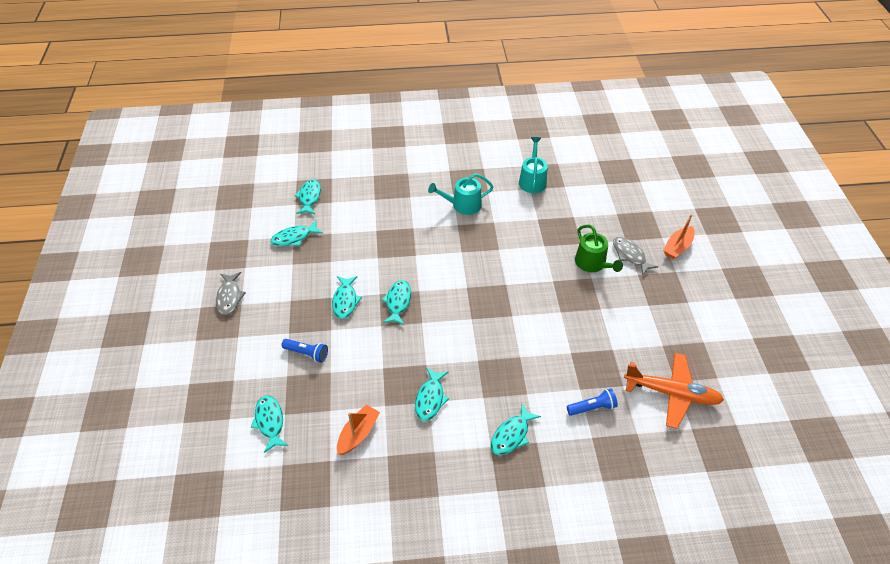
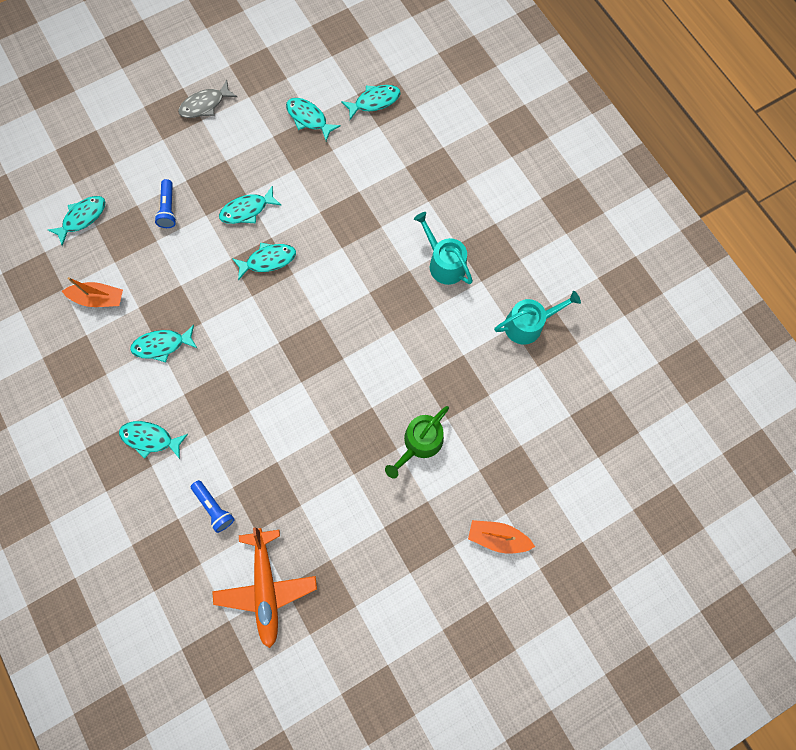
camera: 65 degrees right, 25 degrees up
(630, 255) = (454, 483): grey fish -> none

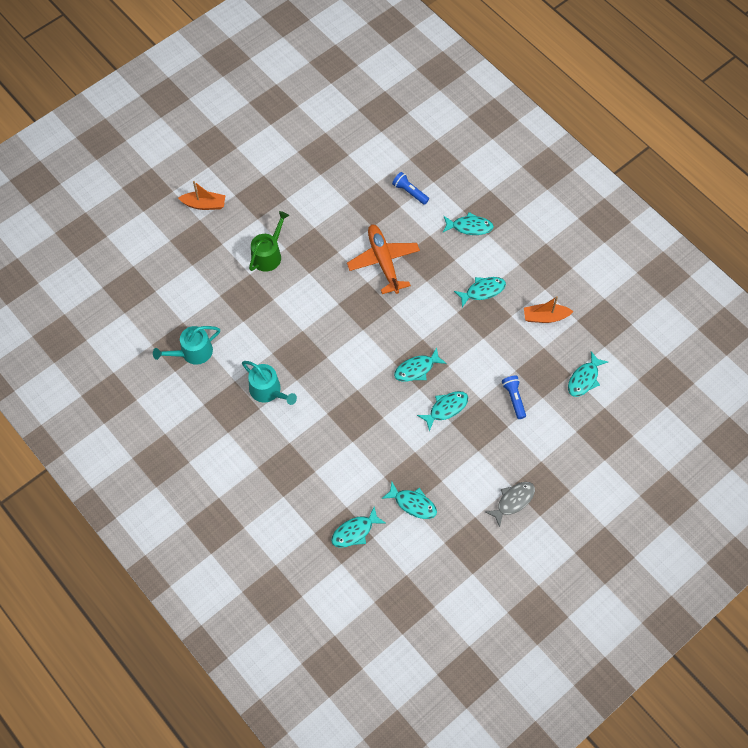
camera: 170 degrees right, 10 degrees down
(266, 587) = (360, 153): orange plane -> orange plane (383, 262)

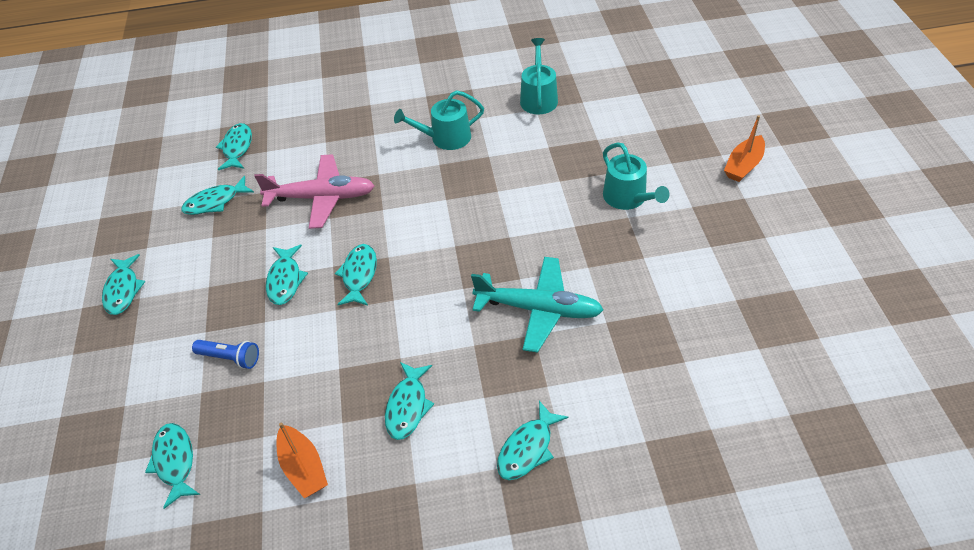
camera: 125 degrees right, 15 degrees down
(268, 255) = (628, 198): green watering can -> turquoise watering can
(369, 435) = (321, 198): none -> pink plane
(383, 262) = (538, 309): orange plane -> turquoise plane
(409, 192) = (642, 397): blue flashlight -> none
(513, 501) = (123, 290): grey fish -> turquoise fish
(545, 317) = (303, 467): orange boat -> orange boat turned 120 degrees clockwise

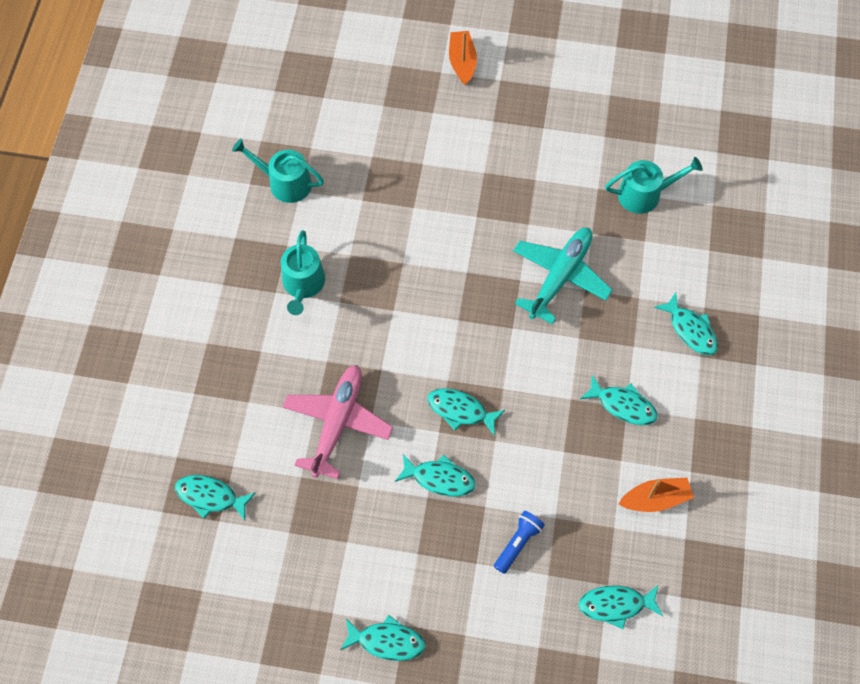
camera: 75 degrees left, 15 degrees up
(215, 202) = (293, 532): turquoise fish -> none
(628, 198) = (461, 163): turquoise watering can -> turquoise watering can (644, 194)
(743, 165) = (462, 62): orange boat -> orange boat turned 150 degrees counterclockwise

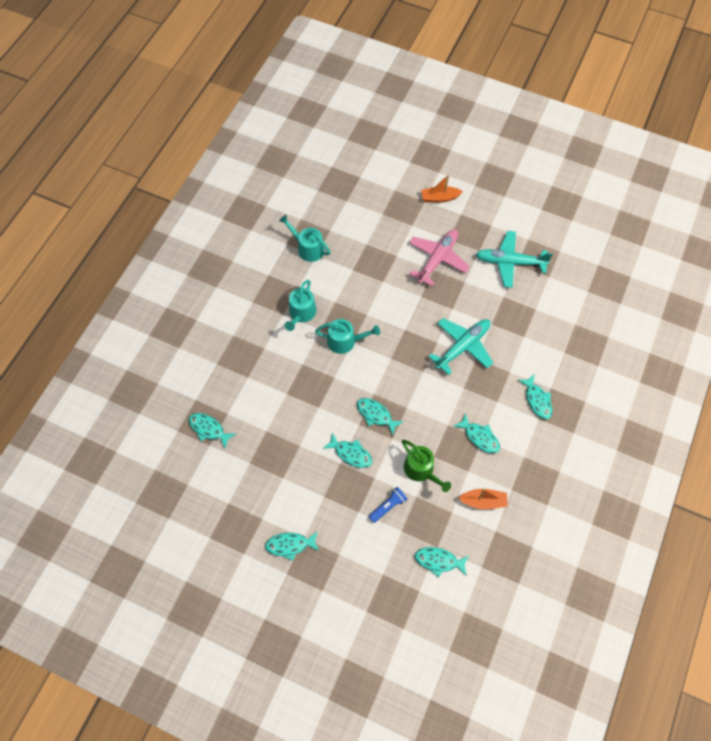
camera: 15 degrees right, 0 degrees up
(337, 423) = (297, 404): pink plane -> pink plane (437, 259)
(387, 641) = (290, 545): turquoise fish -> turquoise fish turned 150 degrees clockwise
(462, 62) = (439, 198): orange boat -> orange boat turned 105 degrees counterclockwise
(551, 476) = (421, 470): none -> green watering can
(593, 135) = (510, 262): none -> turquoise plane
(644, 194) = (532, 307): turquoise watering can -> turquoise watering can (345, 341)

